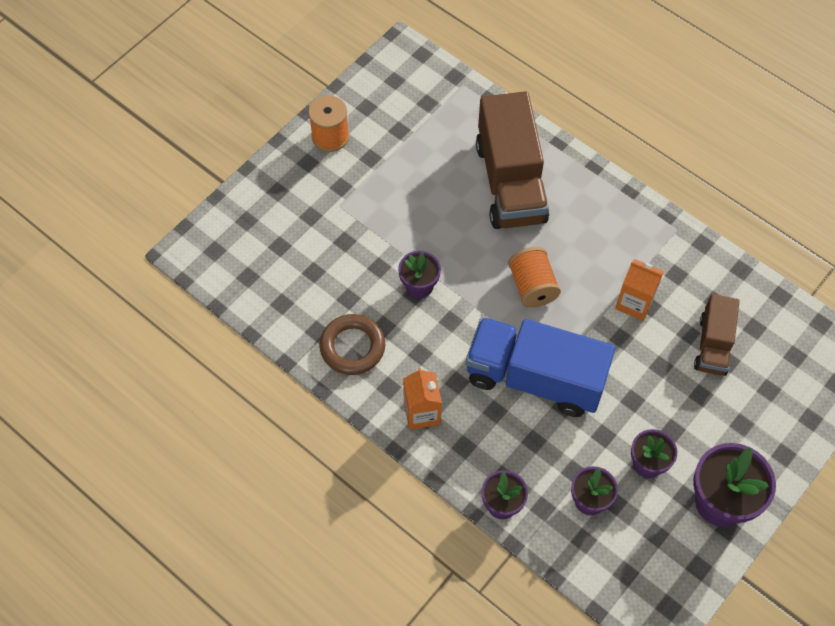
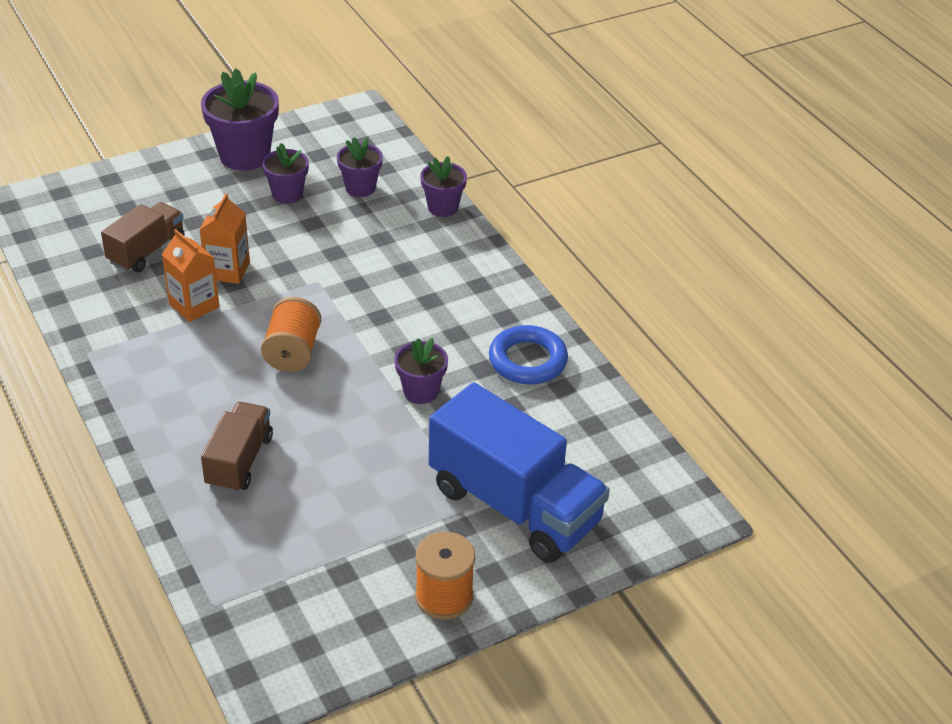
camera: 160 degrees left, 20 degrees down
(352, 347) = (527, 360): brown ring -> blue ring
(422, 412) = (481, 288): orange carton -> orange carton (227, 270)
(510, 182) = (239, 461): brown truck -> brown truck, size x0.55
(535, 378) = (347, 280): blue truck -> blue truck (514, 505)

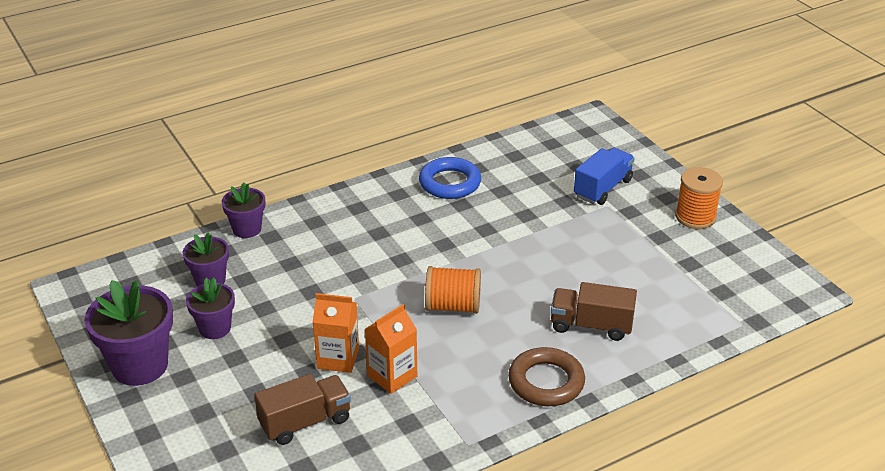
camera: 90 degrees left, 5 degrees down
(147, 251) = (305, 422): brown truck -> brown truck turned 120 degrees clockwise
(157, 415) = (546, 382): none -> brown ring
(421, 391) = (492, 234): purple flower pot -> none
(514, 505) = (603, 188): blue truck -> blue truck, size x0.55

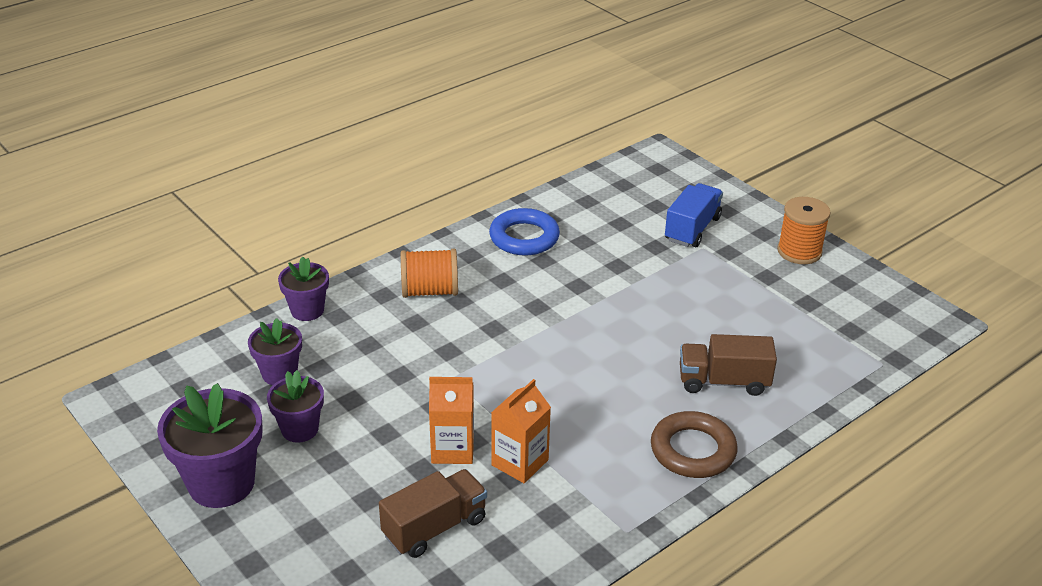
camera: 10 degrees left, 0 degrees up
(453, 306) = (566, 375): orange spool -> orange spool (430, 291)

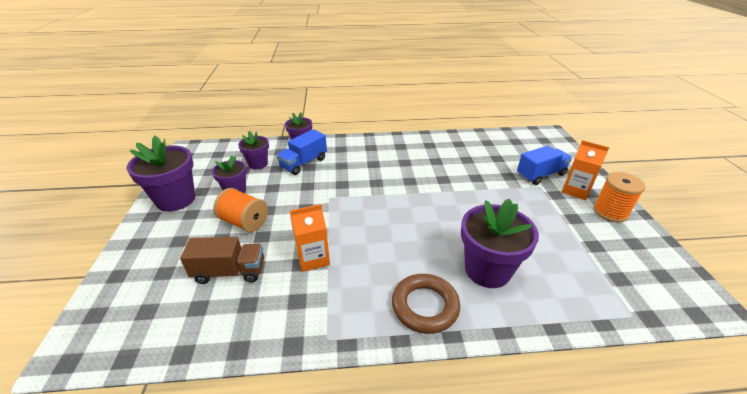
camera: 35 degrees right, 0 degrees up
(353, 342) = (304, 163): none -> blue truck
(430, 291) = (363, 155): orange spool -> orange spool (244, 222)
(452, 449) = (288, 233): orange carton -> orange carton (576, 190)
(524, 237) = (436, 147): blue ring -> none
(723, 381) = (487, 270): brown truck -> purple flower pot

